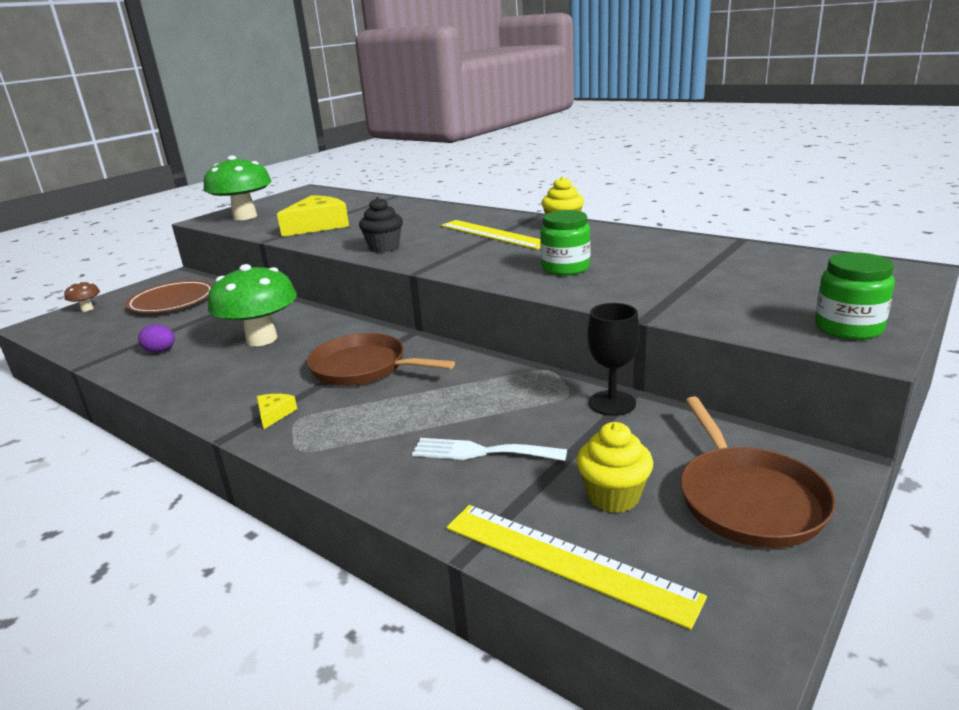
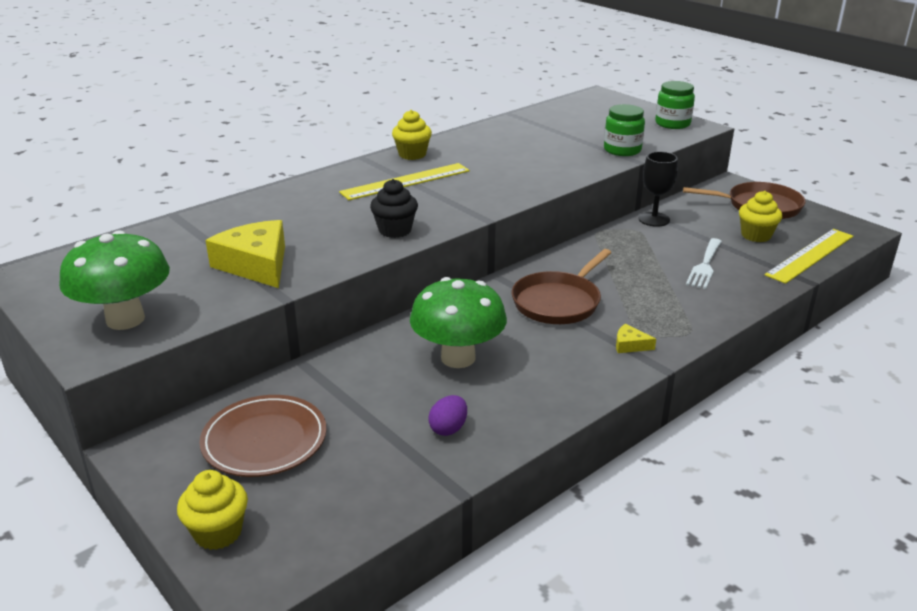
camera: 80 degrees left, 5 degrees up
(87, 309) = (218, 532): brown mushroom -> yellow cupcake
(565, 268) = (525, 168): green jar -> green jar (622, 150)

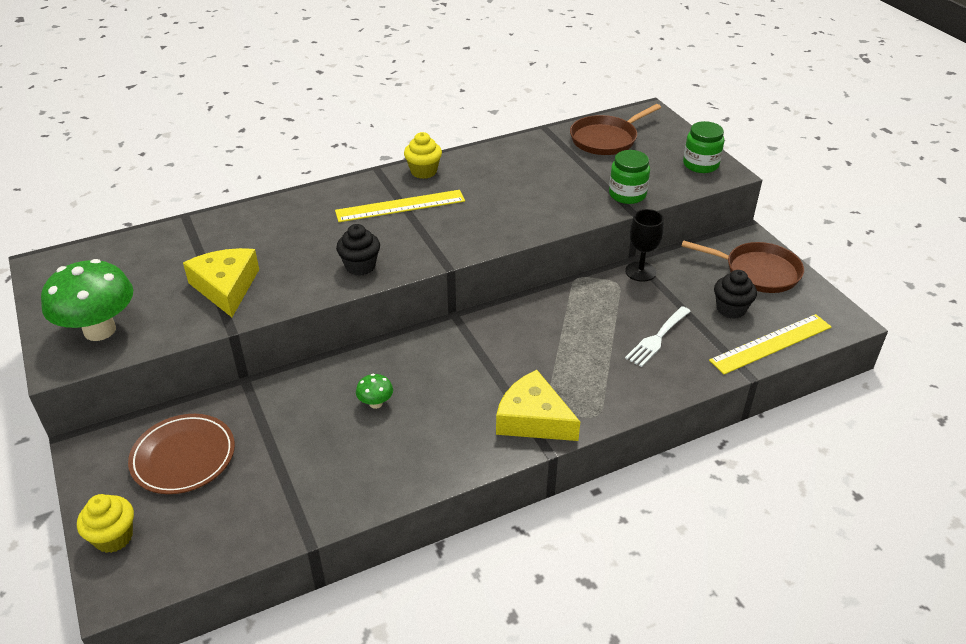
camera: 15 degrees right, 10 degrees up
(448, 428) = (331, 477): purple egg -> none
(458, 358) = (375, 403): green mushroom -> green mushroom, size x0.44
(558, 302) = (495, 357): brown pan -> brown pan (606, 139)
(630, 345) = (533, 419): yellow cheese -> yellow cheese, size x2.29
(756, 235) = (731, 309): yellow cupcake -> black cupcake

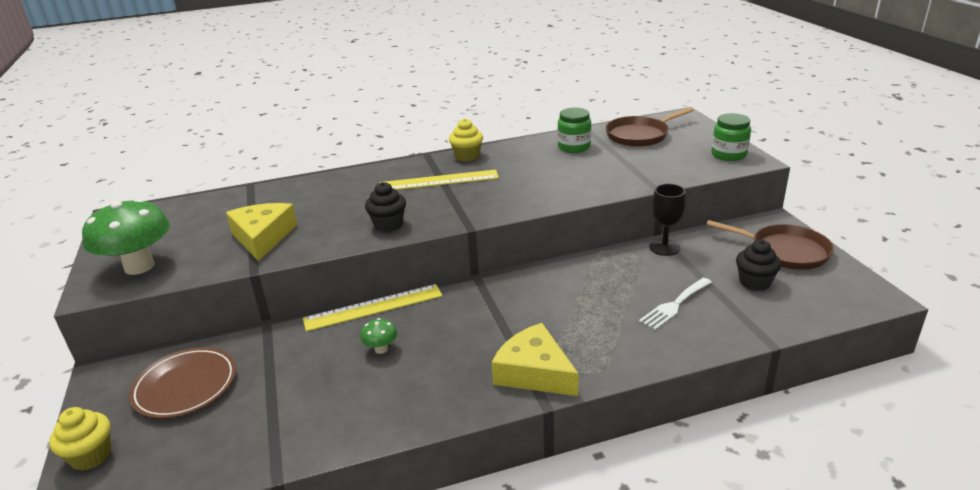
camera: 10 degrees right, 10 degrees down
(627, 194) = (653, 176): green jar -> green jar (574, 147)
(771, 344) = (796, 315): yellow ruler -> yellow ruler (373, 307)

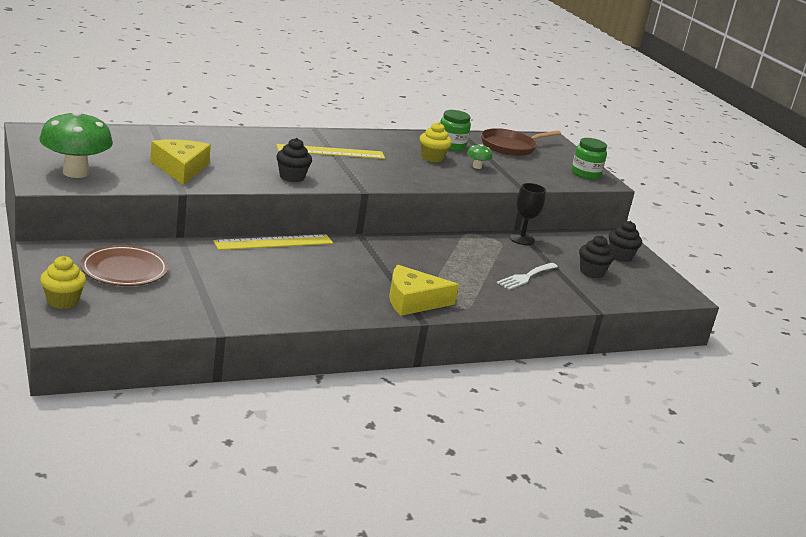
camera: 10 degrees left, 5 degrees down
(381, 349) = (286, 270): green mushroom -> green mushroom (477, 167)
(467, 156) = (354, 137): yellow cupcake -> yellow cupcake (432, 158)
(534, 372) = (413, 301): yellow cheese -> yellow cheese turned 45 degrees counterclockwise
(785, 251) = (620, 256): brown pan -> black cupcake

